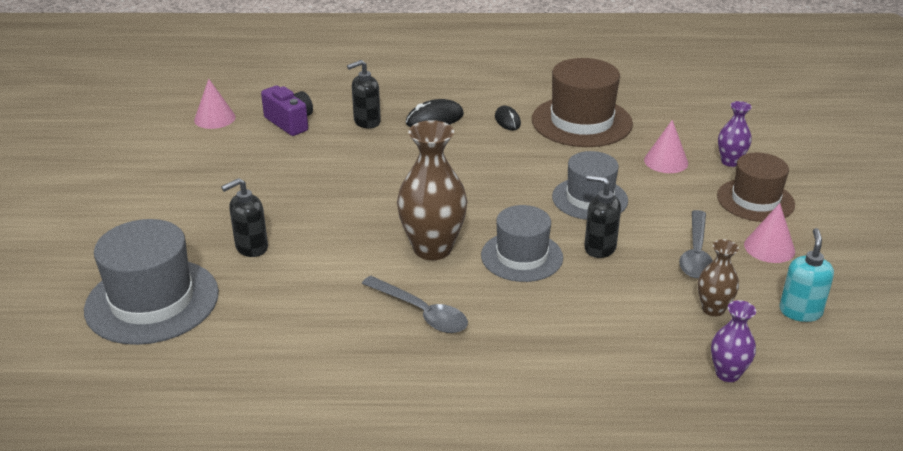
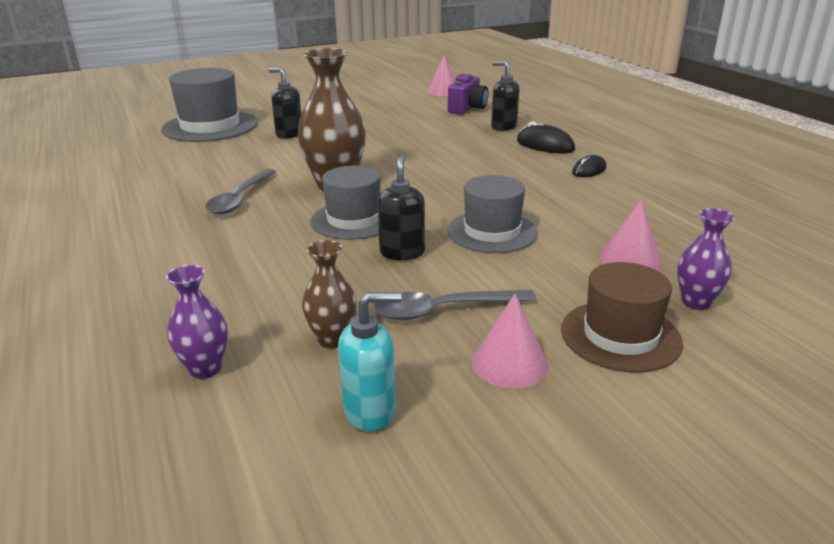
camera: 65 degrees right, 5 degrees down
(581, 122) = (644, 201): brown hat -> none

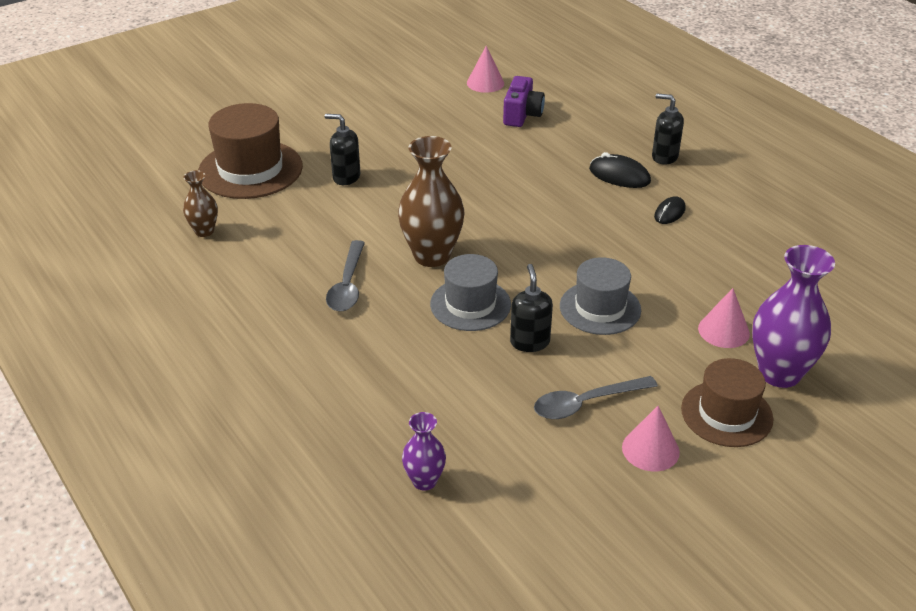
camera: 10 degrees left, 10 degrees up
(210, 126) = (250, 169): grey hat -> brown hat
(332, 339) = (509, 442): brown vase -> brown vase (204, 231)
(370, 411) = (564, 502): turquoise soap dispenser -> none
(503, 127) = (569, 146): black soap dispenser -> black soap dispenser (664, 157)
(696, 302) = (779, 373): purple vase -> purple vase, size x1.87

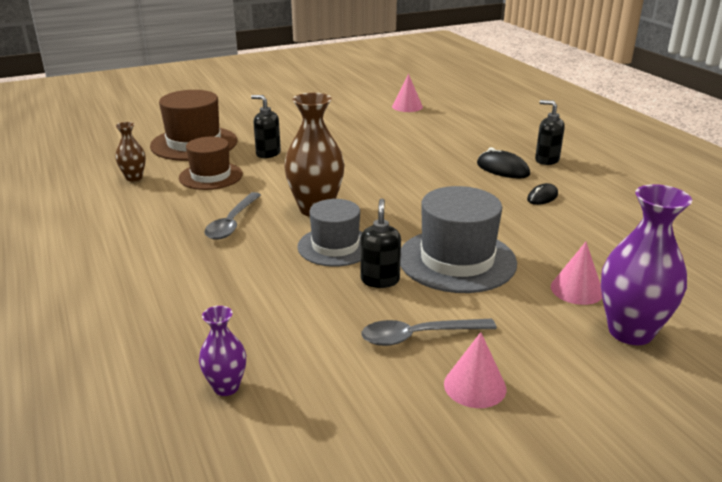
camera: 10 degrees right, 10 degrees down
(522, 115) = (430, 126): purple camera -> none
(600, 308) = (457, 260): grey hat -> grey hat, size x1.50
(726, 414) = (566, 362): brown hat -> brown hat (211, 176)

